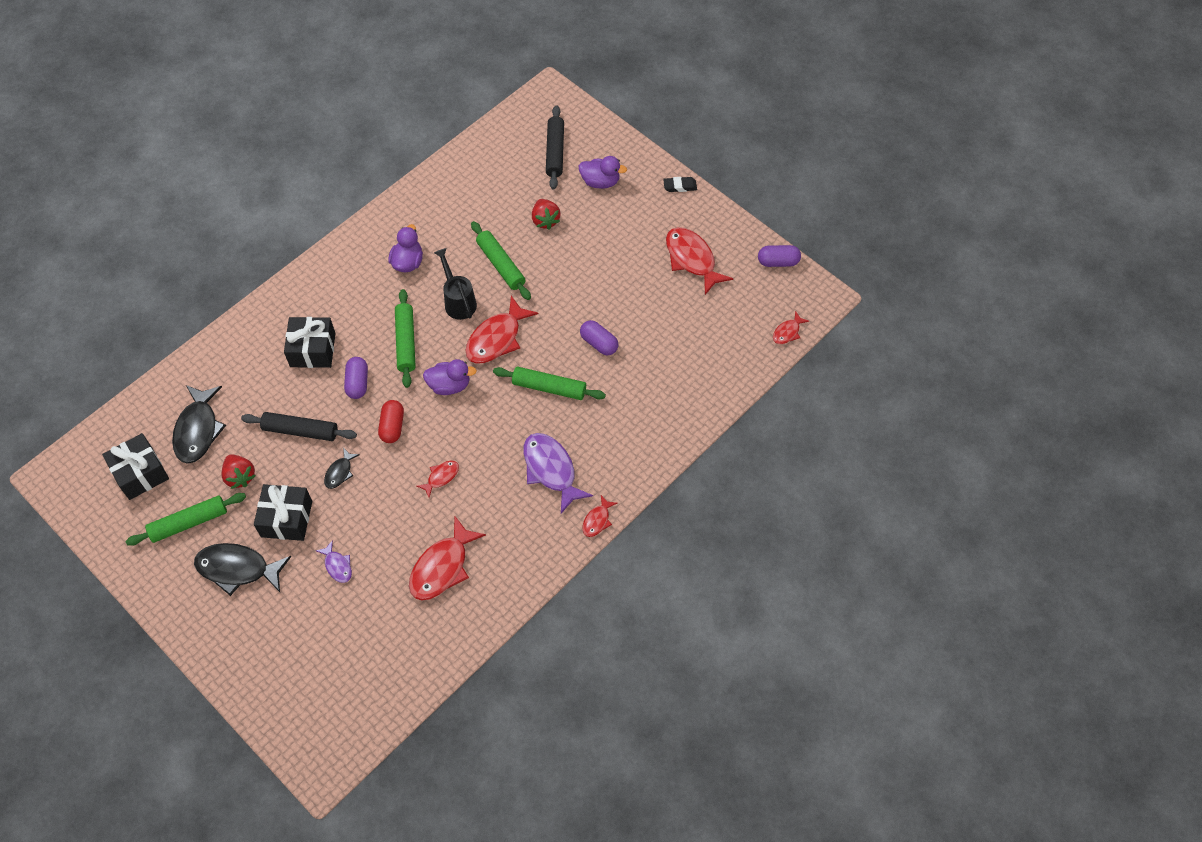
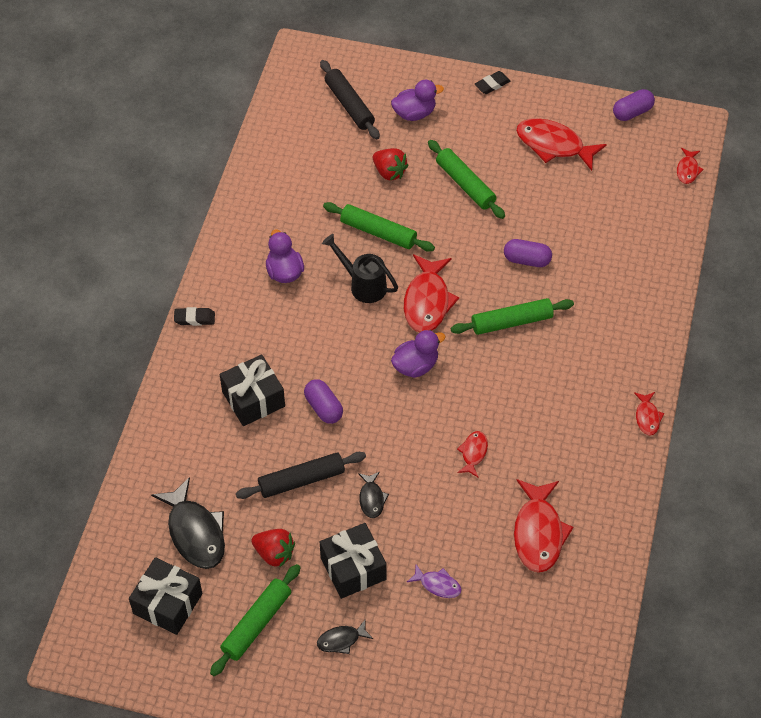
camera: 30 degrees left, 5 degrees down
(238, 569) = (341, 640): black fish -> black fish, size x0.51
(317, 266) = (194, 318): none -> black eraser
(392, 426) = (390, 431): red capsule -> none
(406, 342) = (341, 347): green rolling pin -> green rolling pin (465, 184)
(551, 470) = (571, 394): purple fish -> none

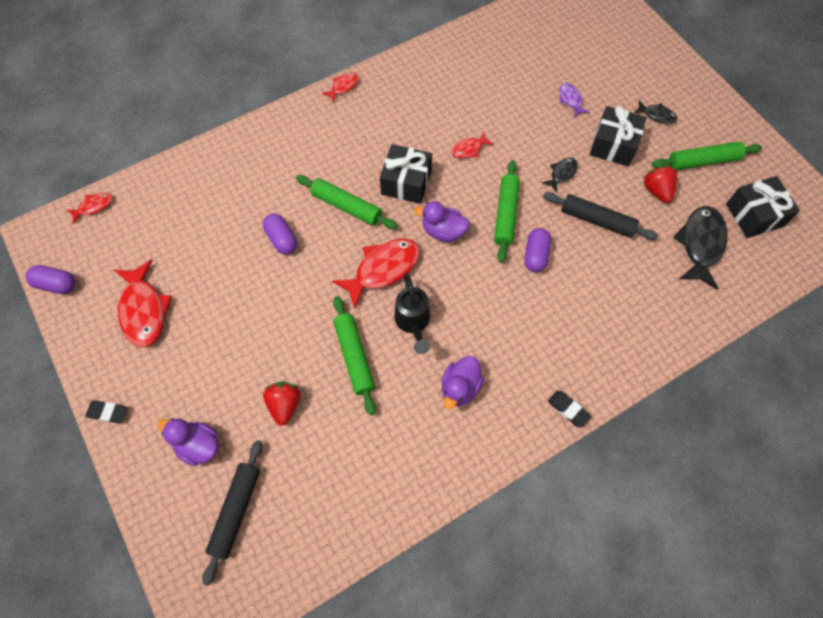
camera: 135 degrees left, 10 degrees up
(253, 399) = (580, 303): black gift -> black gift (406, 182)
(465, 184) = (245, 338): green rolling pin -> green rolling pin (505, 214)
(538, 533) = (482, 81): red fish -> none

